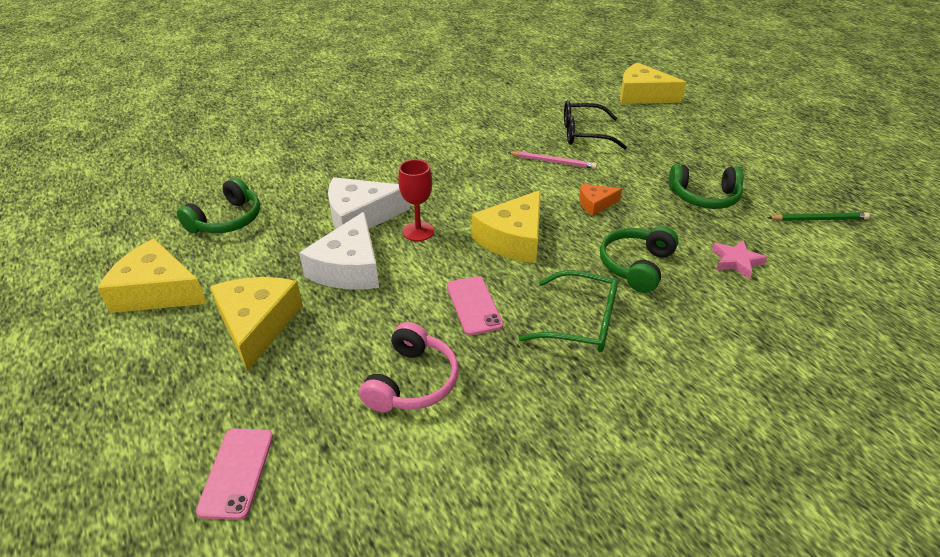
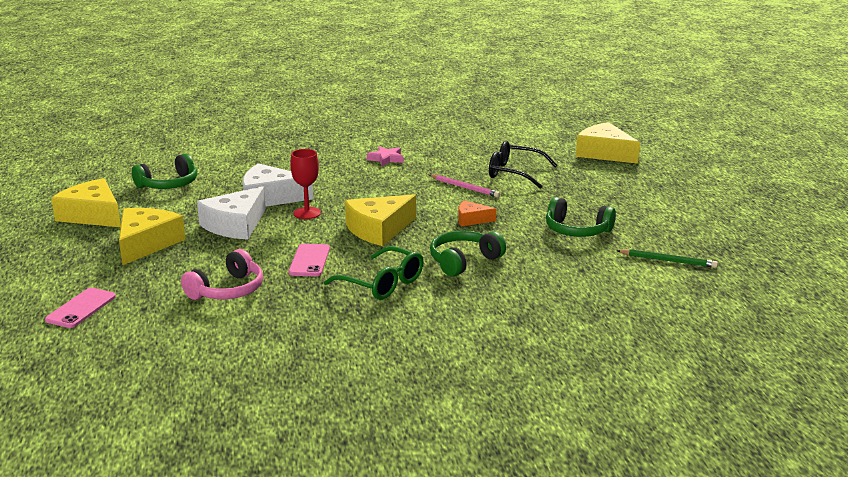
camera: 20 degrees right, 15 degrees down
(736, 261) = (554, 273): pink star -> pink star (386, 159)

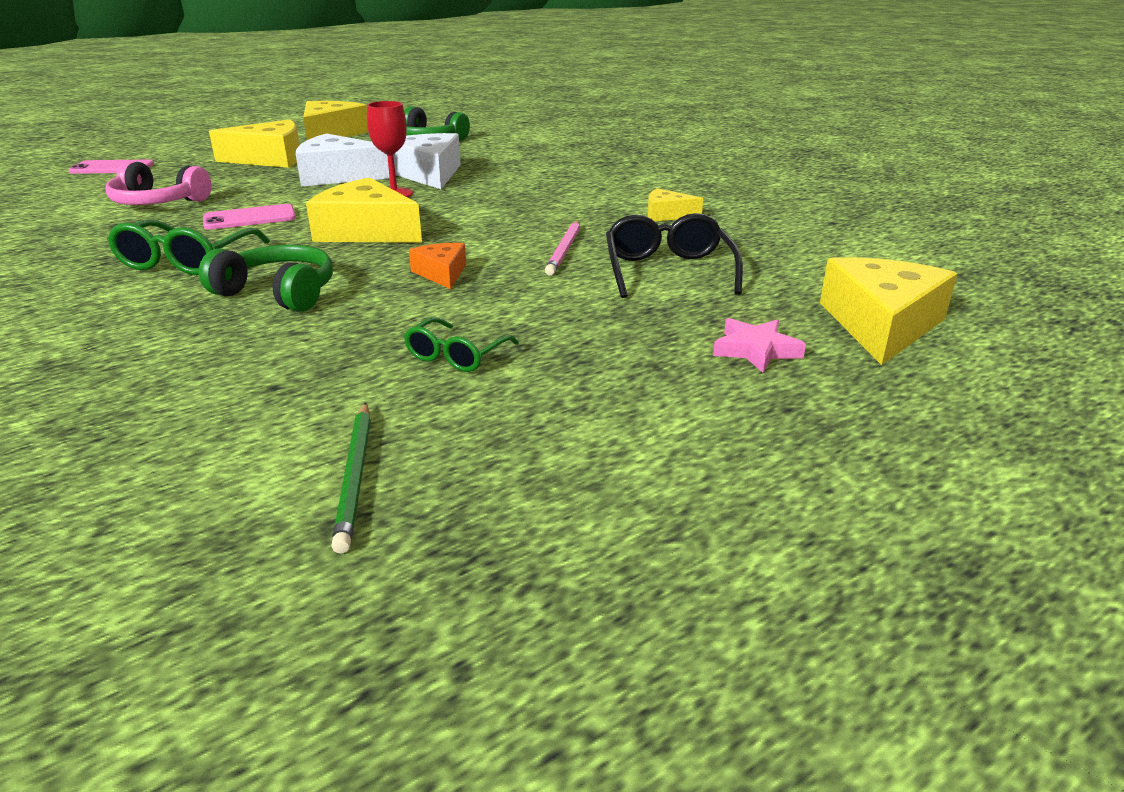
camera: 65 degrees right, 5 degrees up
(386, 159) = (616, 196): pink star -> pink star (756, 350)
(433, 155) = (667, 215): none -> yellow cheese
(576, 230) = (456, 356): green headphones -> green glasses

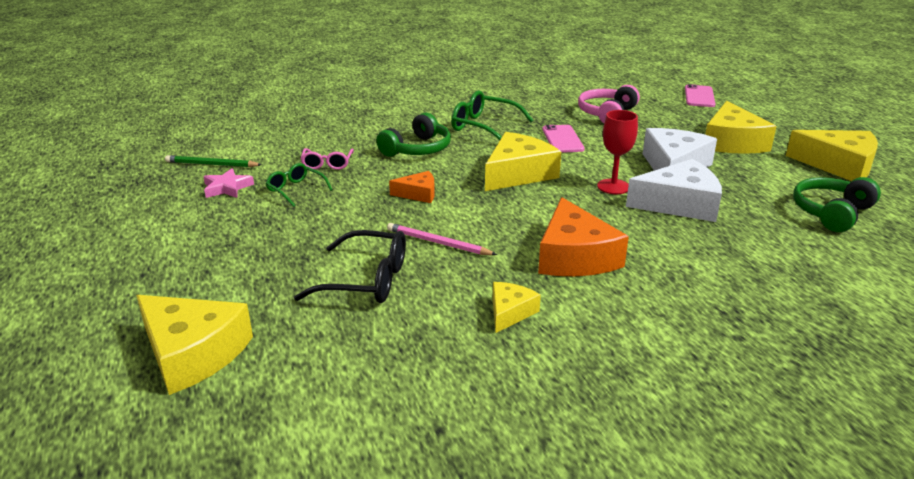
camera: 105 degrees right, 0 degrees up
(343, 351) = (327, 164): none -> pink glasses
(554, 201) = (574, 256): none -> orange cheese
(756, 350) = (212, 283): pink star -> pink star (227, 188)

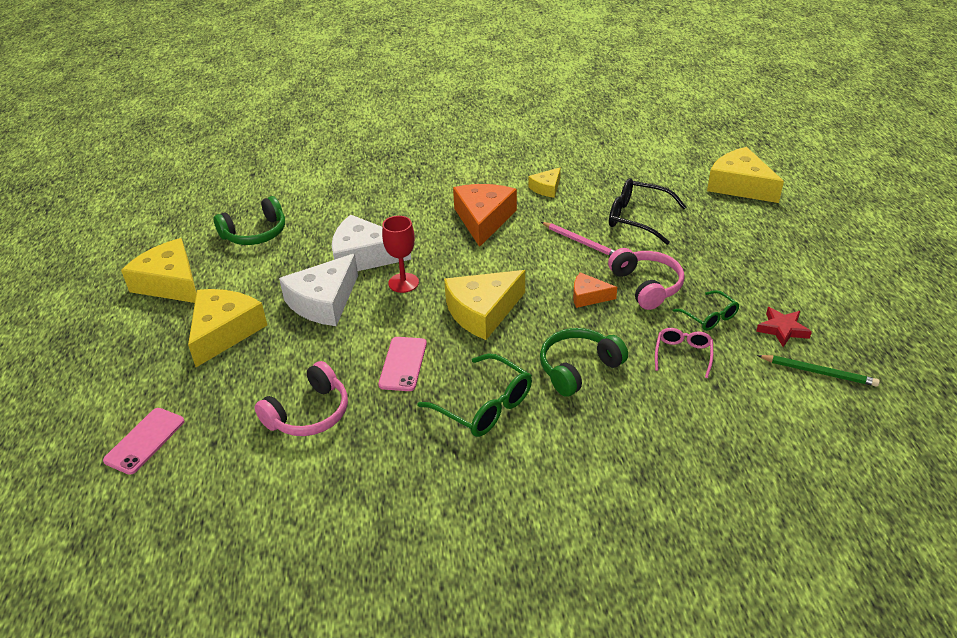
camera: 165 degrees left, 10 degrees up
(227, 188) = (782, 329): pink star -> red star
(357, 208) = (646, 286): none -> pink headphones

